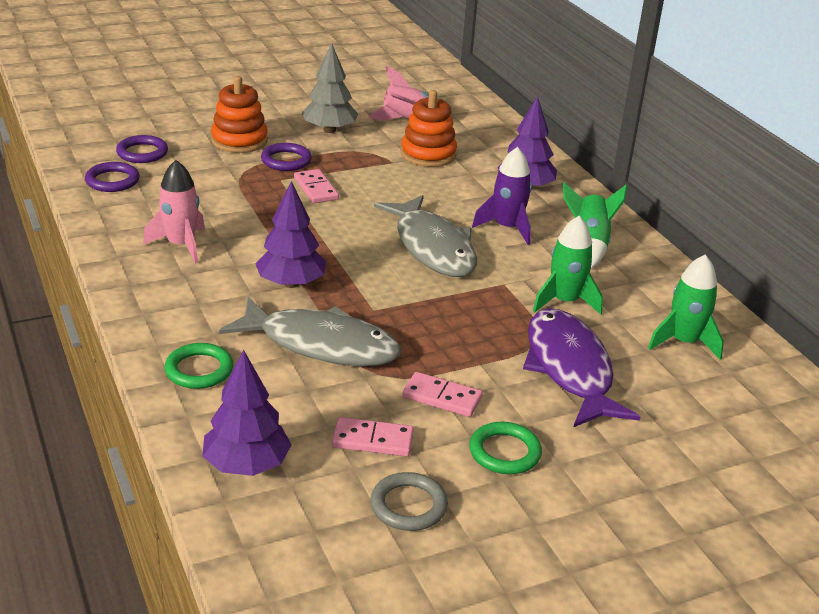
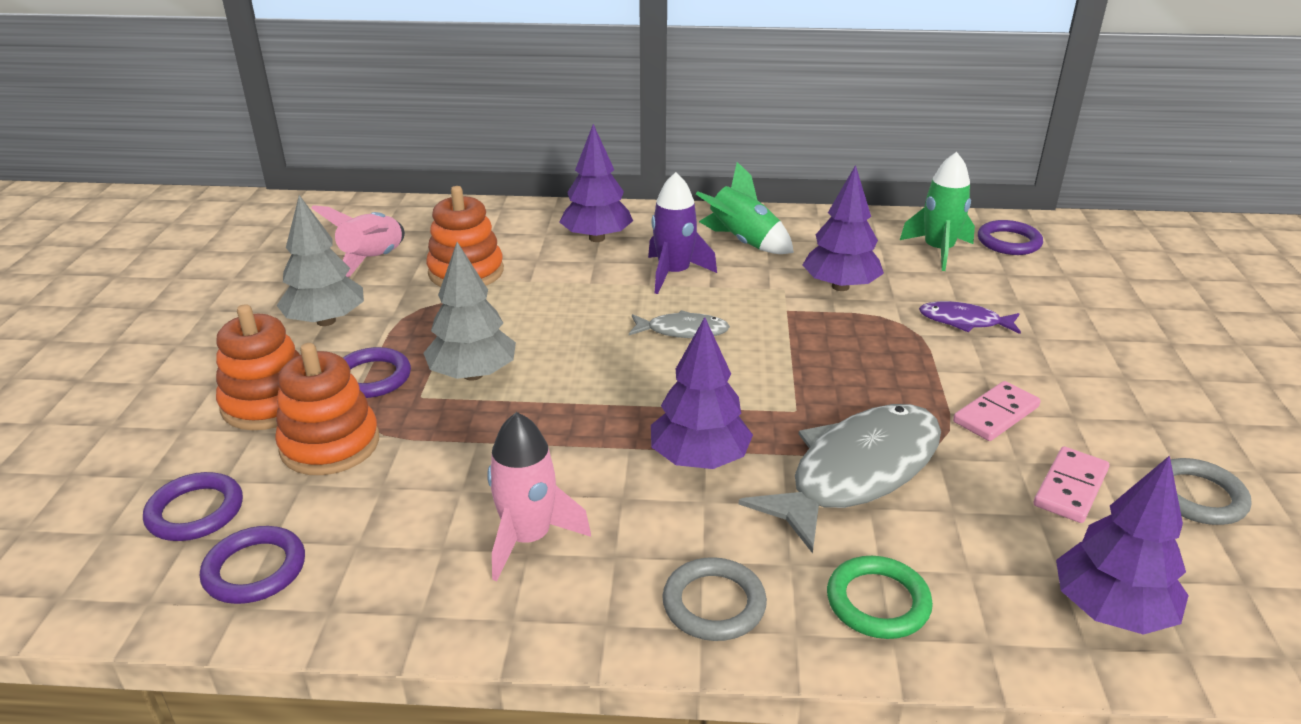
camera: 60 degrees left, 0 degrees up
(164, 314) = (714, 604): none -> grey ring
(217, 168) = (330, 444): none -> orange stacking toy
(316, 189) = (473, 374): pink domino -> grey tree
(432, 247) = (682, 331): grey fish -> grey fish, size x0.49
(504, 452) = (1104, 404): green ring -> none
(565, 301) = (840, 286): green rocket -> purple tree
(569, 369) = (964, 322): purple fish -> purple fish, size x0.49
(748, 380) = (1009, 242): none -> purple ring

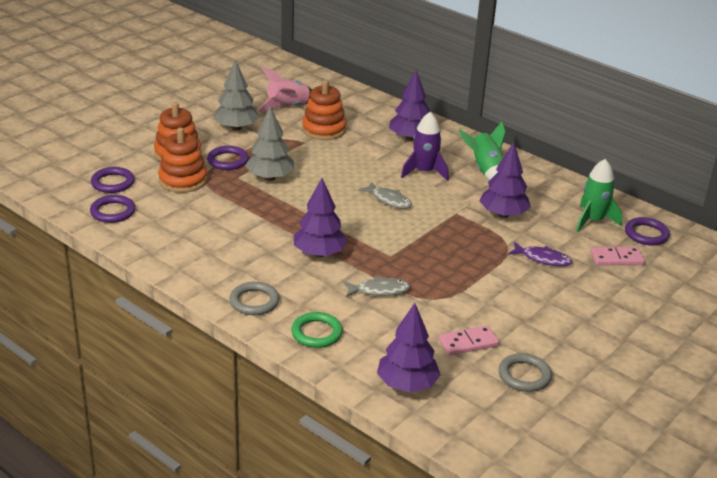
camera: 35 degrees right, 0 degrees up
(528, 538) = (215, 248): pink rocket -> none
(857, 473) = (379, 290): grey fish -> grey fish, size x0.49
(964, 322) = (543, 259): purple fish -> purple fish turned 150 degrees clockwise
(995, 414) = (484, 301): pink domino -> pink domino (616, 258)

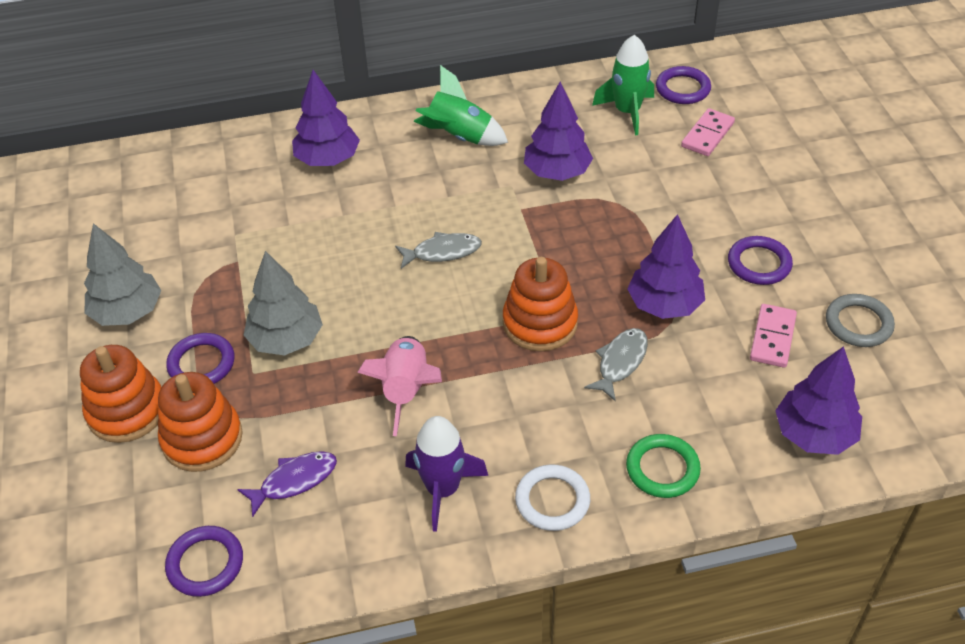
camera: 50 degrees left, 15 degrees up
(113, 183) = (127, 527): purple ring -> purple ring (759, 264)
(254, 301) = (552, 500): grey ring -> white ring
(288, 107) = (133, 232): pink rocket -> pink rocket (406, 390)
(319, 253) = (500, 379): purple tree -> purple tree (664, 305)
(324, 129) = (226, 226): orange stacking toy -> orange stacking toy (540, 323)
(424, 172) = (412, 188): purple rocket -> purple rocket (443, 489)
(543, 259) = (665, 190): purple fish -> purple fish (294, 481)

